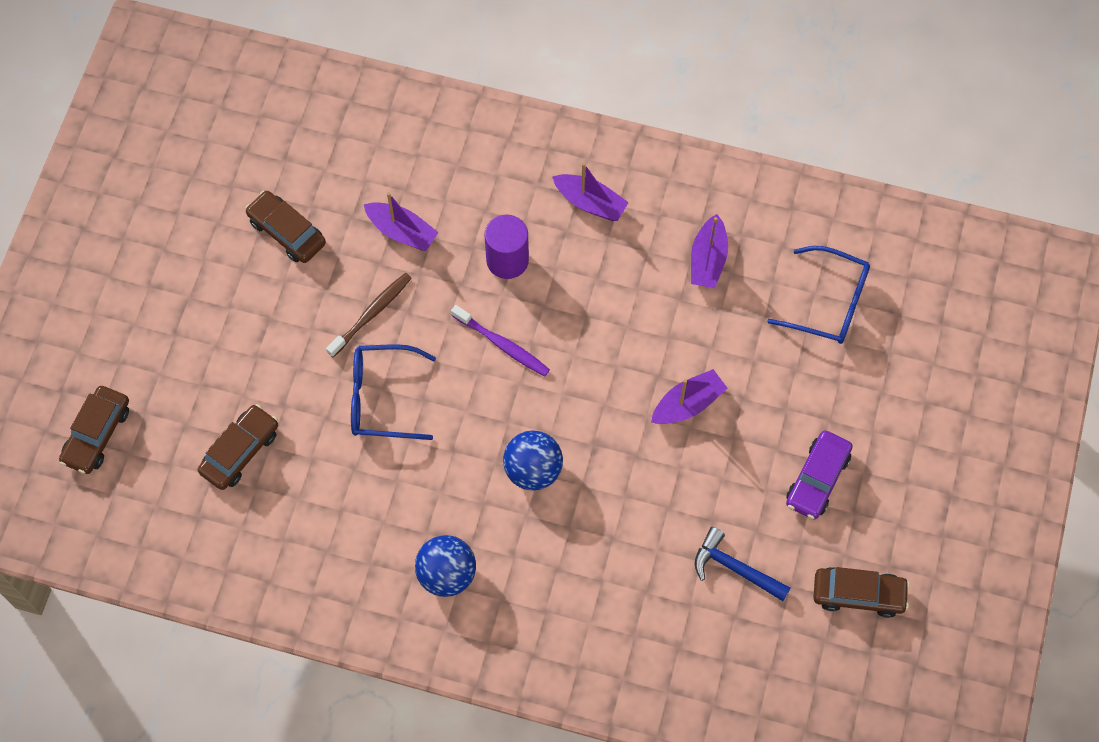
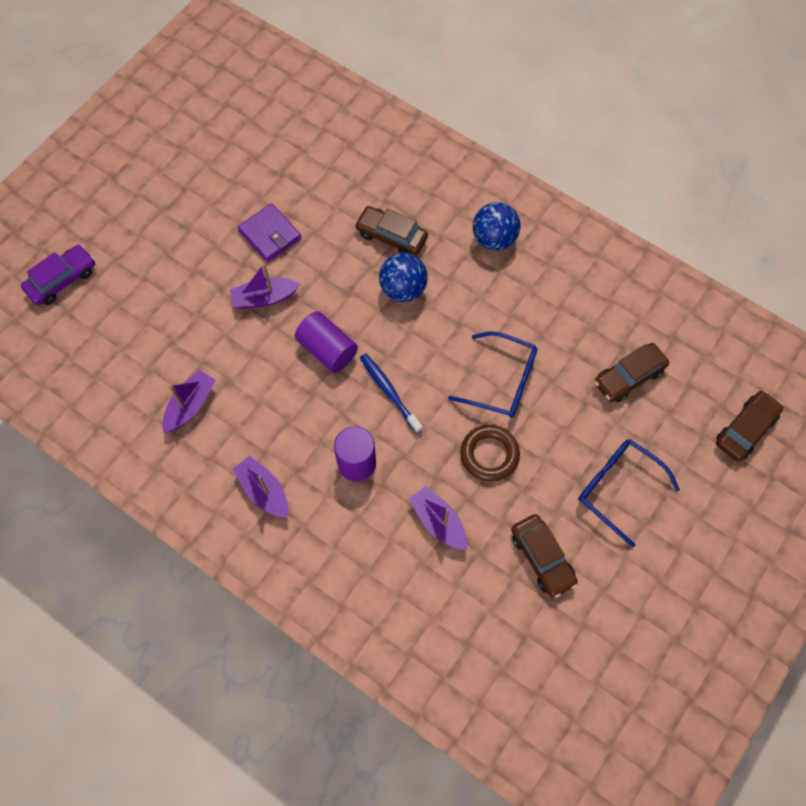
camera: 160 degrees left, 0 degrees up
(371, 314) = (489, 455): brown toothbrush -> brown ring
(502, 344) = (389, 392): purple toothbrush -> blue toothbrush
(590, 368) = (327, 350): none -> purple cylinder
(719, 485) = (270, 235): none -> purple wallet
(735, 568) = (287, 179): blue hammer -> none
(817, 479) = (198, 216): purple car -> purple car (62, 280)
(829, 303) = (114, 337): blue glasses -> blue glasses (617, 488)
(858, 594) = (212, 138): brown car -> brown car (391, 236)

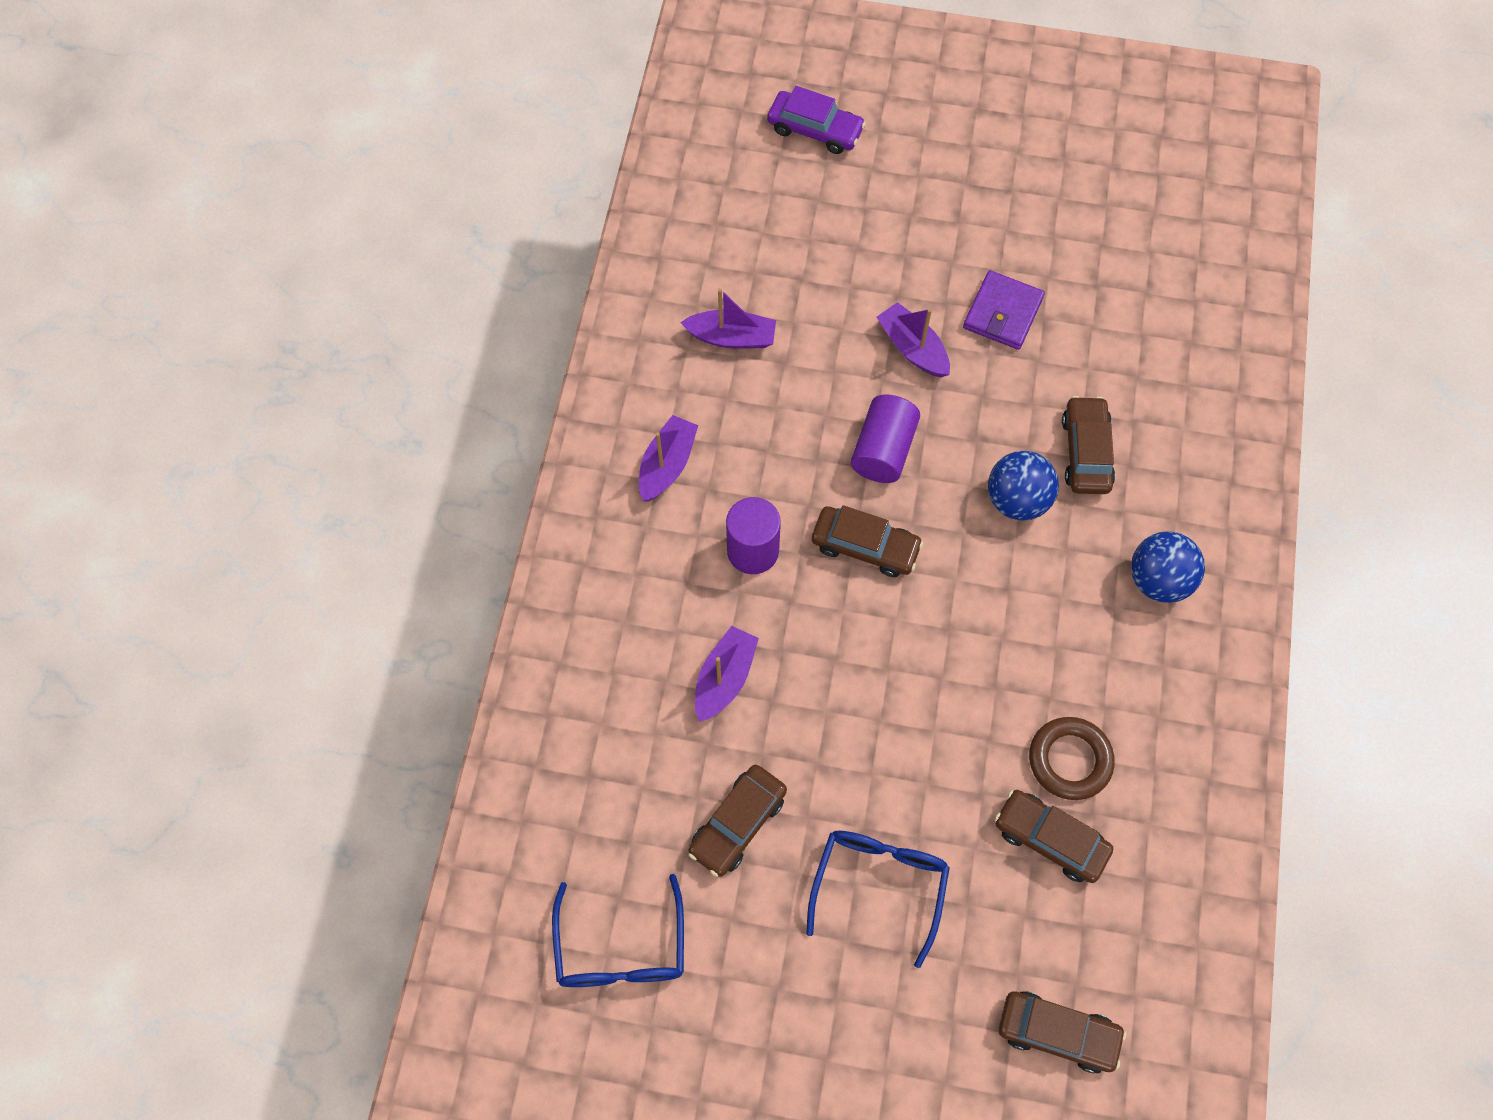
camera: 65 degrees right, 0 degrees up
(389, 392) = (865, 546): blue toothbrush -> brown car
(489, 455) = (843, 702): brown ring -> brown ring (1069, 760)
(502, 381) = (953, 677): blue glasses -> blue glasses (621, 949)

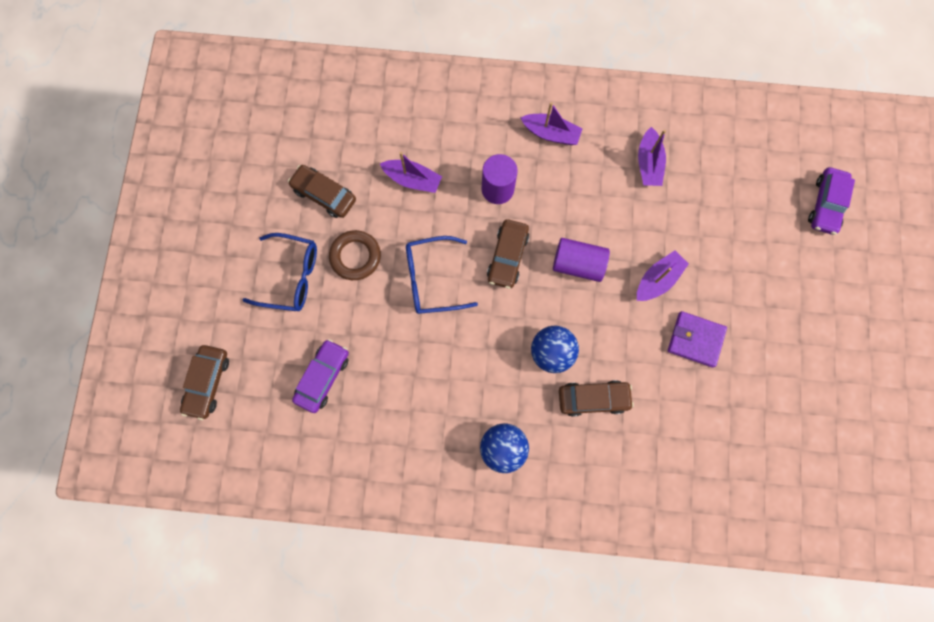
camera: 85 degrees right, 10 degrees up
(621, 949) = (251, 139): blue glasses -> blue glasses (432, 279)
(1050, 839) = (323, 377): brown car -> purple car
(1069, 760) = (374, 389): brown ring -> brown ring (355, 256)

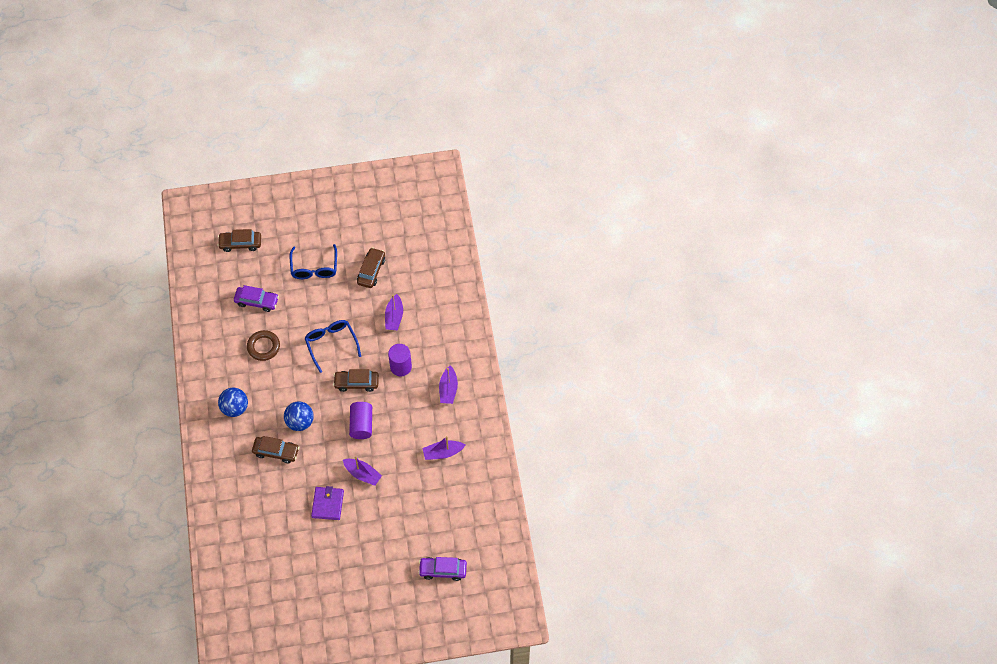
camera: 75 degrees right, 15 degrees down
(355, 256) = (335, 298): brown ring -> brown ring (263, 347)
(593, 399) = (276, 452): brown car -> brown car turned 60 degrees counterclockwise

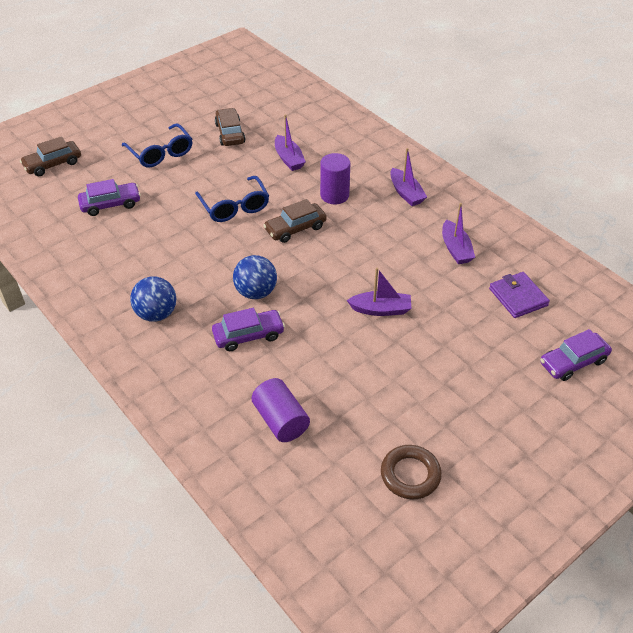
camera: 30 degrees left, 15 degrees down
(263, 347) = (150, 241): brown ring -> brown ring (410, 475)
(276, 452) = (248, 335): brown car -> purple car
(328, 504) = (364, 360): purple wallet -> purple wallet (518, 297)
(331, 344) = (234, 207): blue glasses -> blue glasses turned 150 degrees counterclockwise
(361, 424) = (336, 263): purple cylinder -> purple cylinder (281, 420)
(443, 453) = (455, 249): purple boat -> purple boat turned 60 degrees counterclockwise

